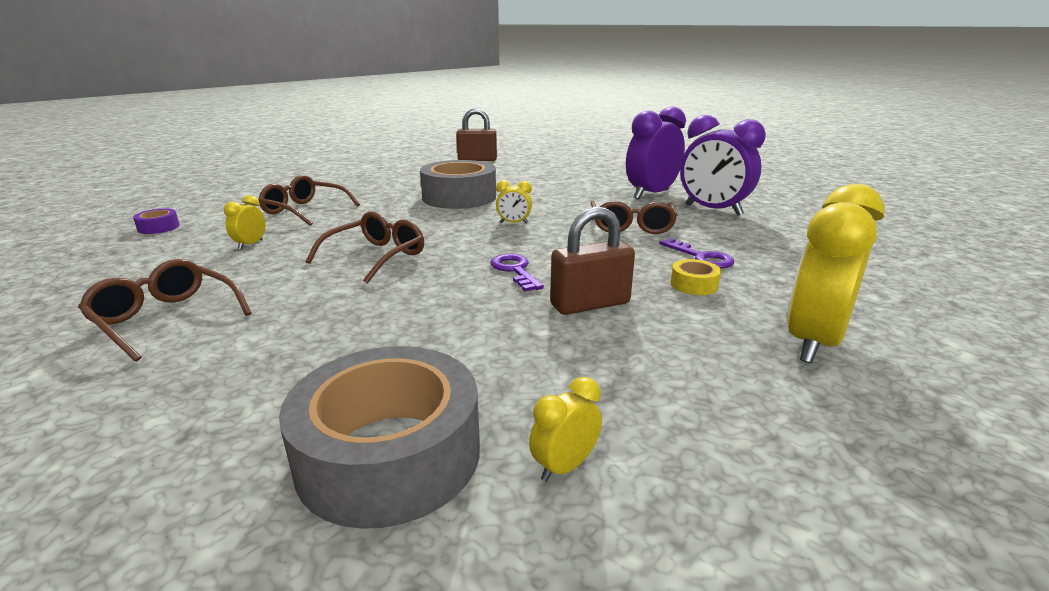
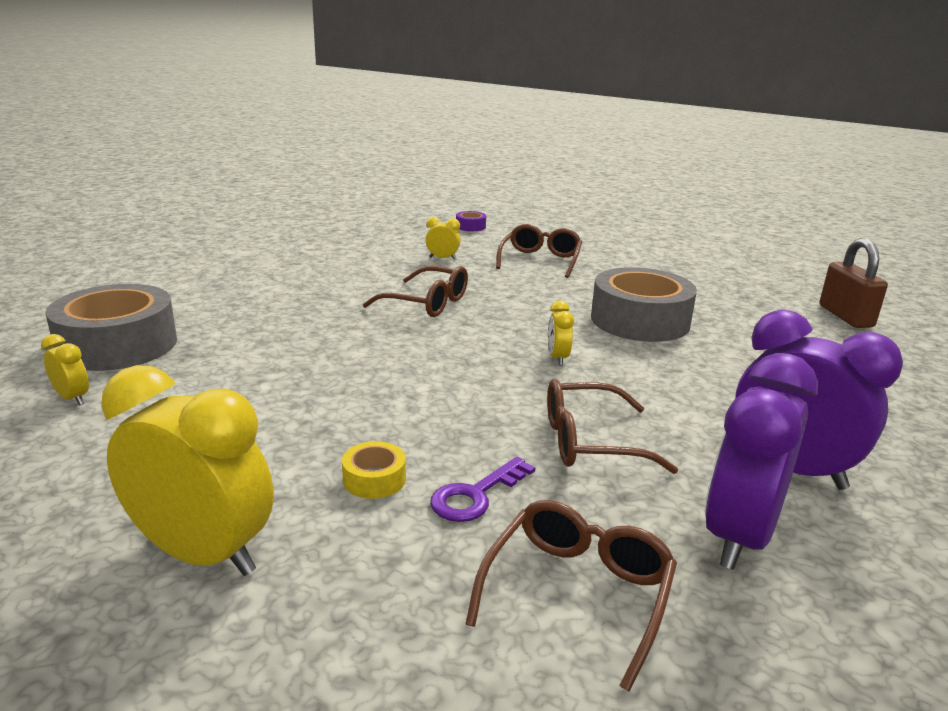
camera: 80 degrees right, 0 degrees up
(166, 319) = (305, 262): brown glasses -> brown glasses (576, 594)
(515, 270) = (404, 366): purple key -> none
(590, 304) = (319, 408): brown padlock -> none

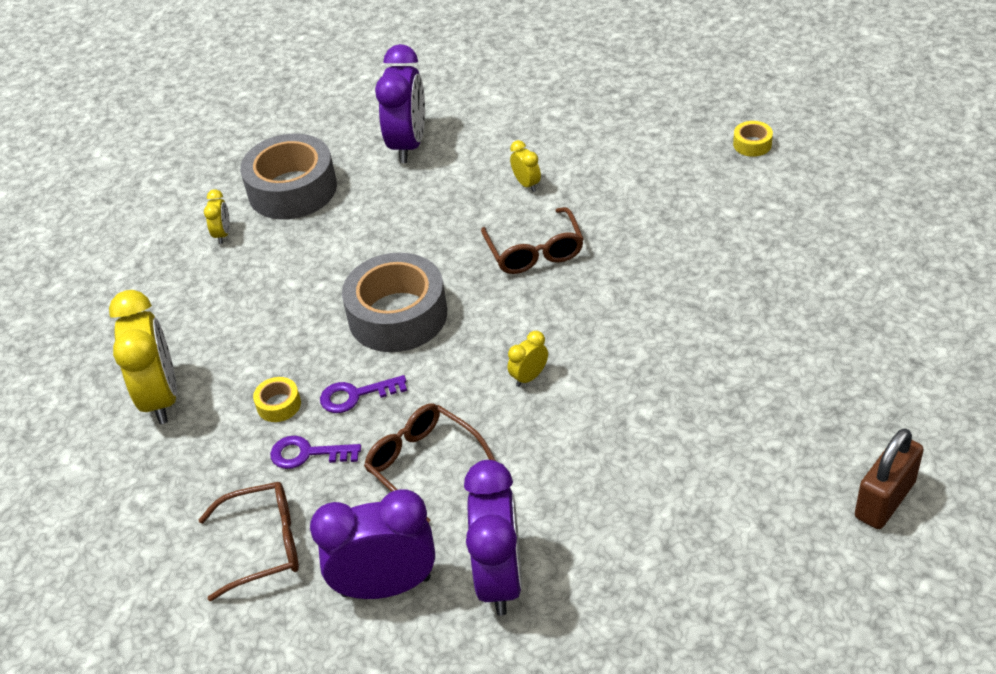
camera: 55 degrees right, 20 degrees up
(205, 289) = (408, 145): none -> purple clock
(442, 258) = (642, 190): yellow clock -> yellow clock (526, 184)
(442, 433) = (356, 395): none -> purple key
(470, 226) = (752, 144): purple tape -> yellow tape
(540, 261) = (727, 241): brown glasses -> none
(640, 320) = (669, 377): grey tape -> grey tape (398, 315)

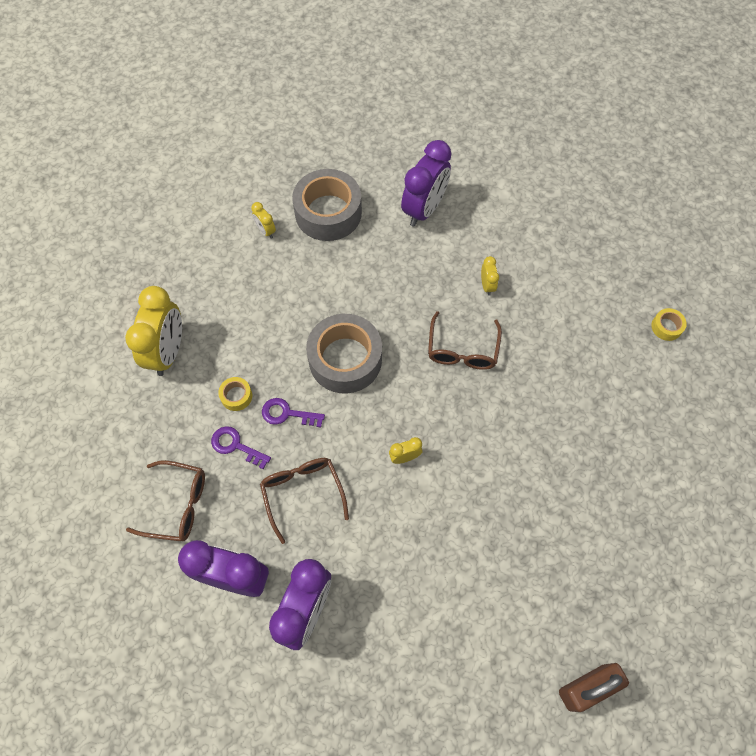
camera: 20 degrees right, 20 degrees up
(223, 234) = (266, 231): yellow clock -> yellow clock turned 120 degrees clockwise

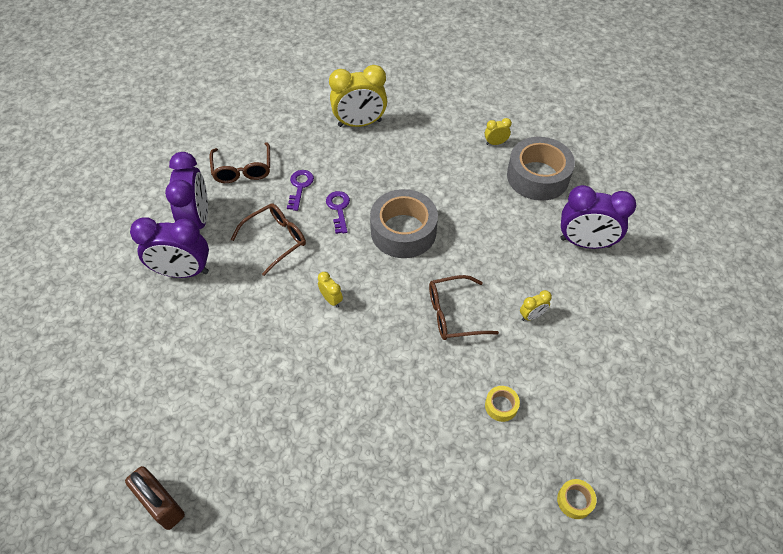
camera: 70 degrees right, 10 degrees down
(236, 396) = (341, 173): yellow tape -> yellow tape (501, 406)
(266, 231) = (495, 143): yellow clock -> yellow clock turned 45 degrees clockwise

